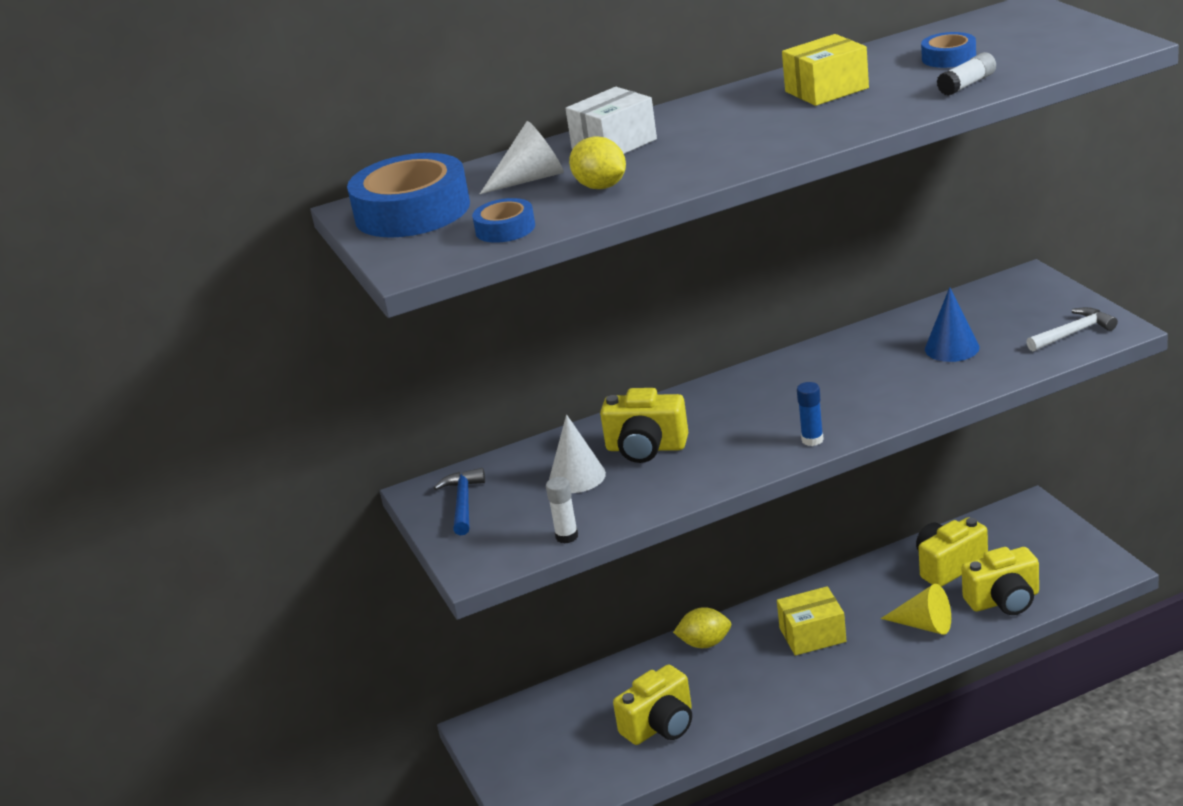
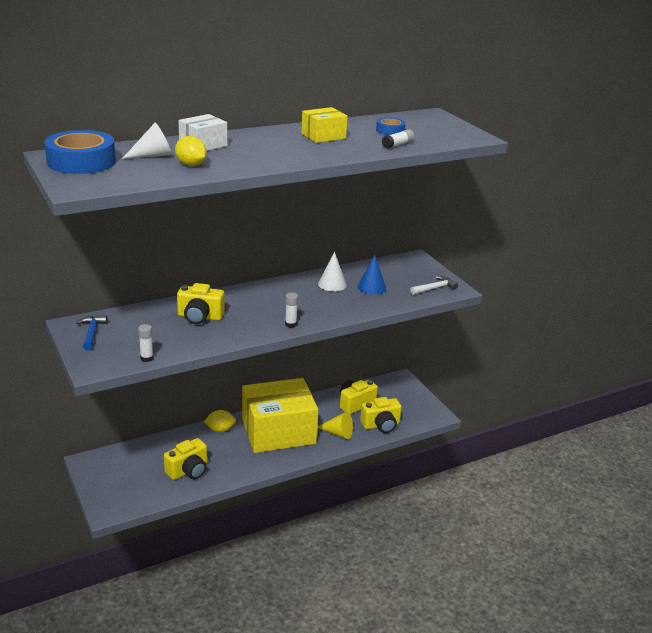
camera: 10 degrees left, 0 degrees up
(505, 229) = (132, 178): blue tape -> none
(577, 476) = (159, 327): white cone -> white cone (332, 284)
(812, 440) = (290, 324): blue glue stick -> white glue stick
(812, 635) = (278, 431): yellow box -> yellow box, size x2.16

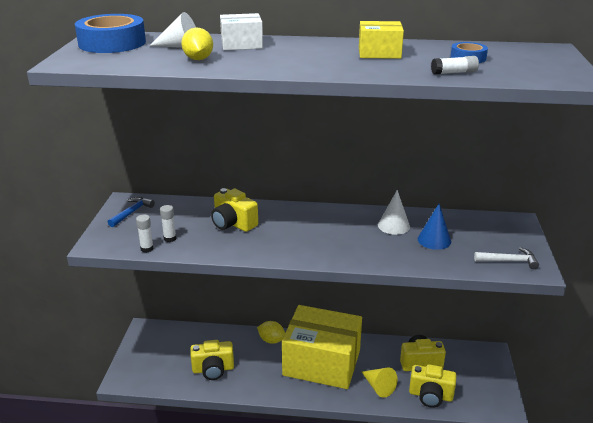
camera: 35 degrees right, 0 degrees up
(290, 324) = (308, 255): white glue stick -> white glue stick (170, 238)

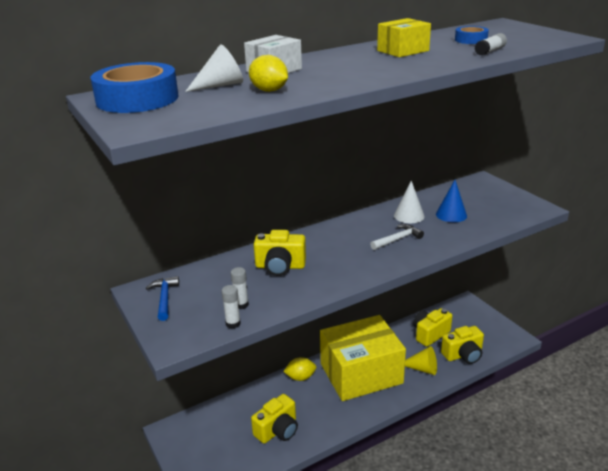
camera: 35 degrees left, 0 degrees up
(509, 261) = (517, 209): white hammer -> white hammer (397, 239)

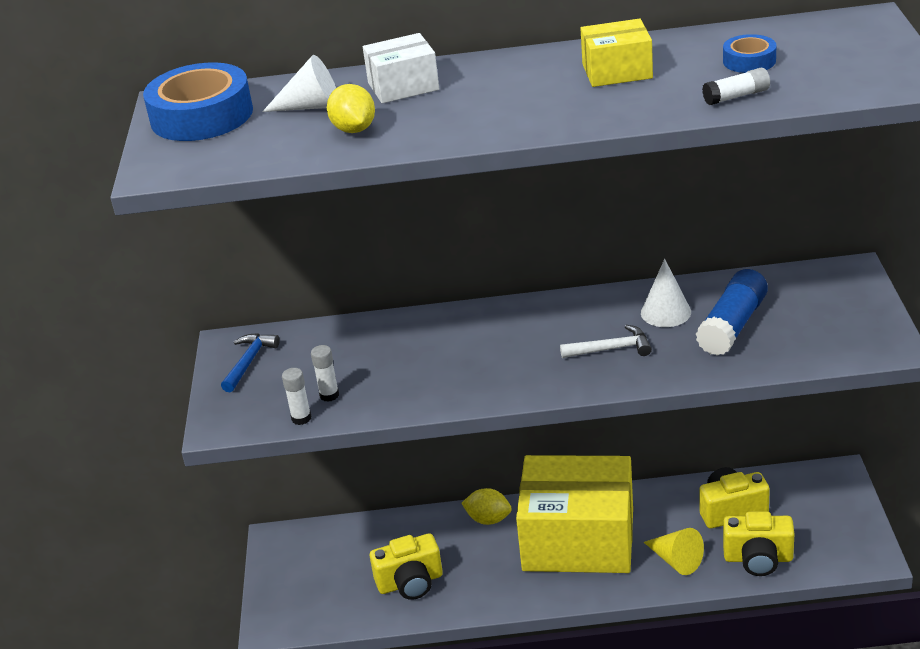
camera: 30 degrees right, 5 degrees up
(280, 266) = (417, 352): yellow camera -> none
(451, 214) = (732, 326): blue cone -> blue glue stick

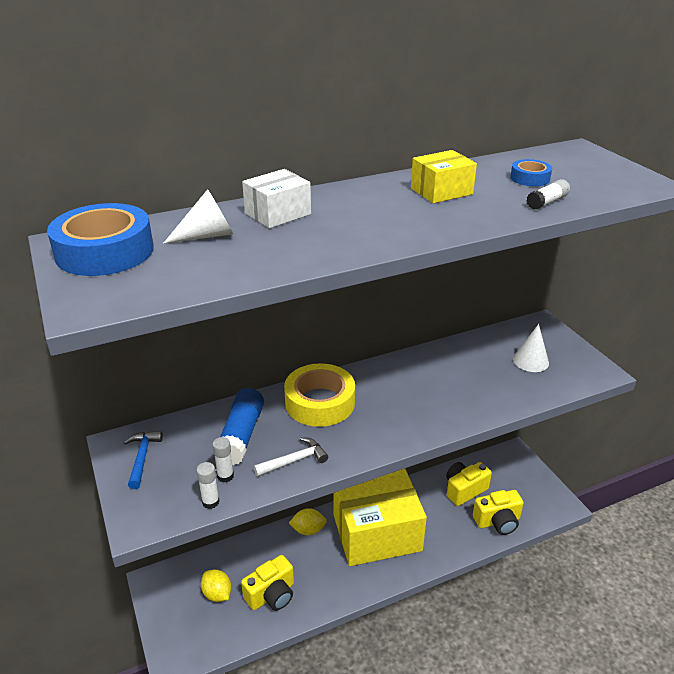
camera: 25 degrees left, 0 degrees up
(354, 129) = (260, 251): yellow lemon -> yellow lemon (217, 594)
(479, 332) = (320, 402): none -> yellow tape
(611, 349) = (423, 401): white hammer -> white hammer (294, 460)
(665, 312) = (443, 368): white cone -> white cone (530, 361)
(676, 560) = (447, 534): yellow cone -> none
(732, 326) = (493, 371): blue glue stick -> blue glue stick (241, 435)

